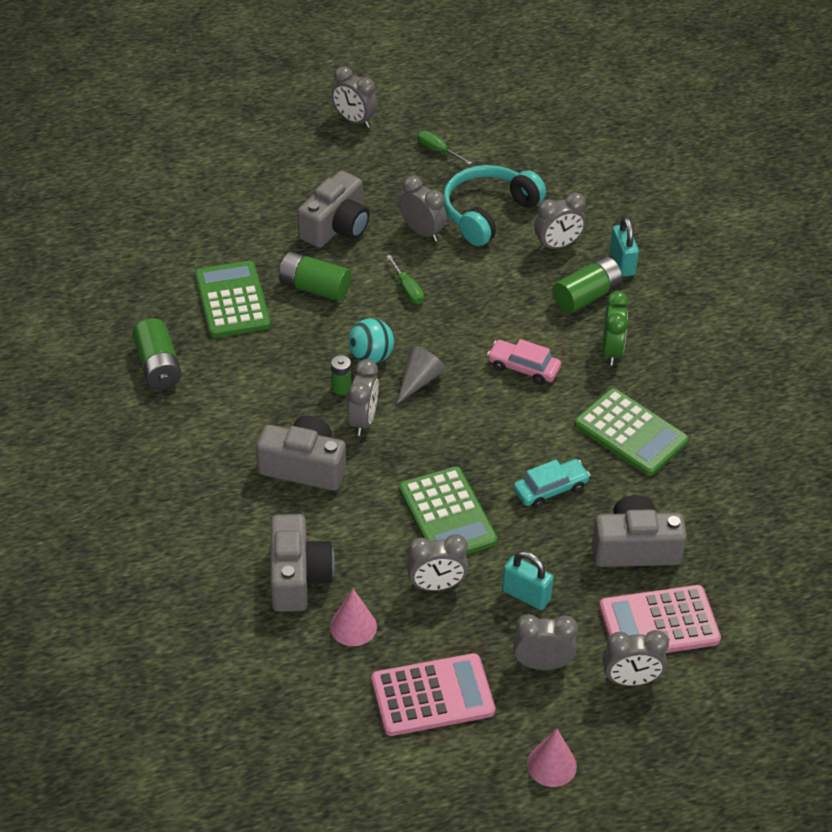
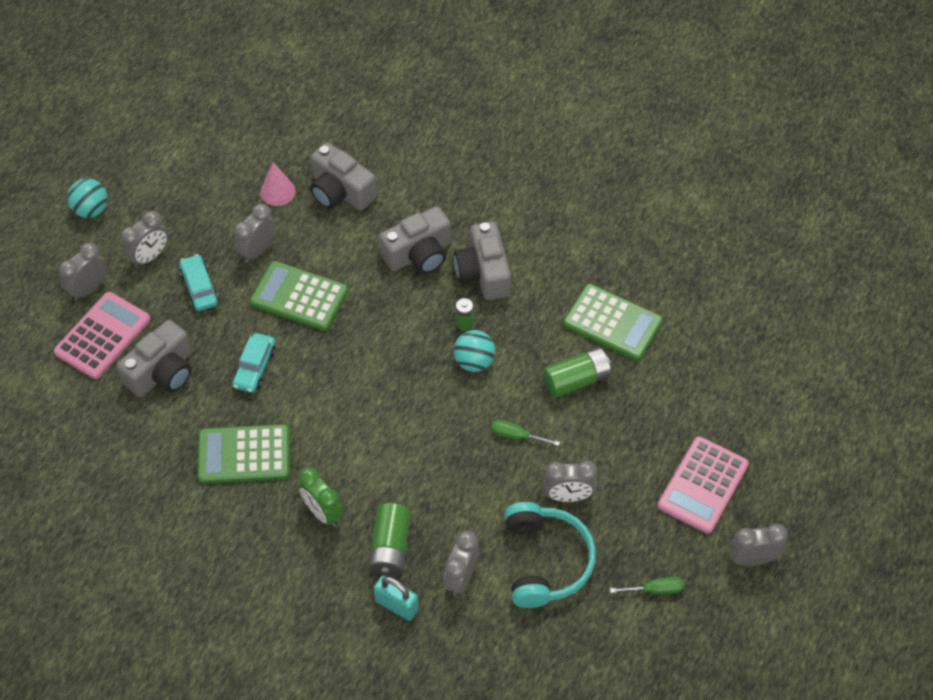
camera: 135 degrees right, 10 degrees up
(158, 366) = (589, 240): green battery -> none
(336, 227) = (630, 443): grey camera -> grey camera (483, 273)
(363, 420) = (423, 313): grey clock -> none
(419, 380) = (423, 372): grey cone -> none
(432, 696) = (193, 192): pink calculator -> pink calculator (703, 485)
(523, 368) = (368, 443): pink car -> none
(526, 595) = (199, 288): turquoise padlock -> turquoise car
(551, 765) = (91, 209): pink cone -> turquoise ball

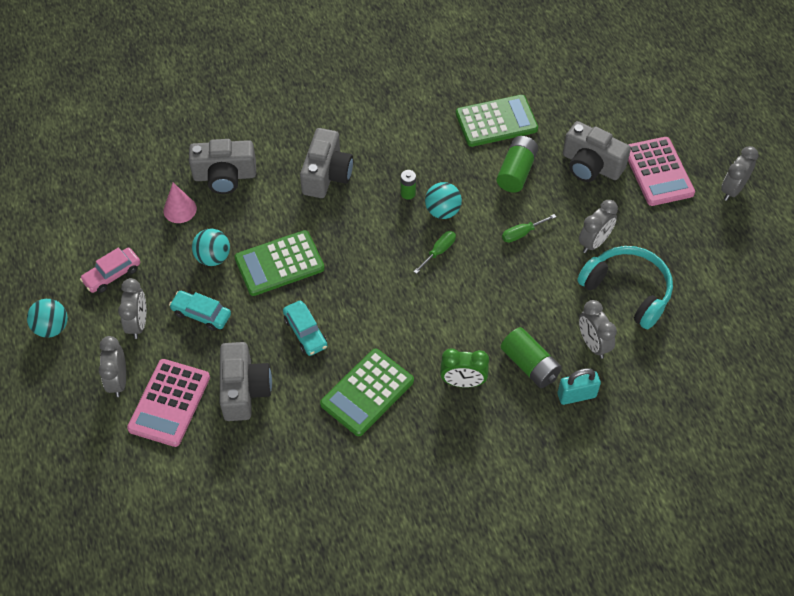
camera: 45 degrees left, 0 degrees up
(103, 336) = (169, 403): pink calculator -> pink calculator turned 150 degrees counterclockwise
(174, 203) = (112, 274): none -> pink car
(258, 250) = (213, 257): grey clock -> turquoise ball
(483, 273) = (382, 153): grey camera -> grey camera (591, 165)
(655, 589) = (705, 252): green screwdriver -> green screwdriver (439, 251)

